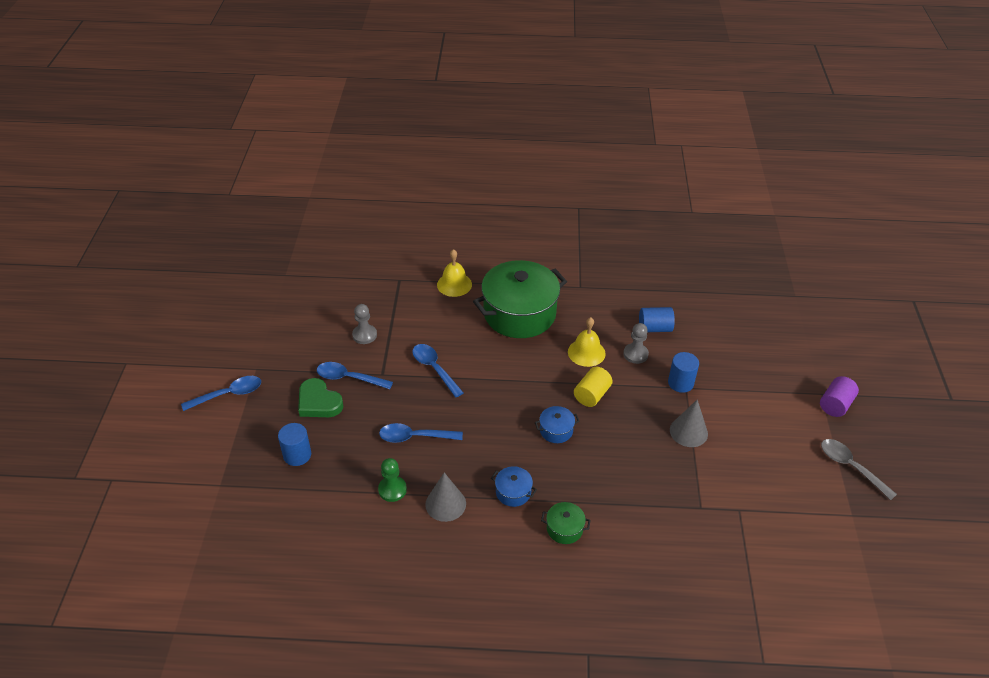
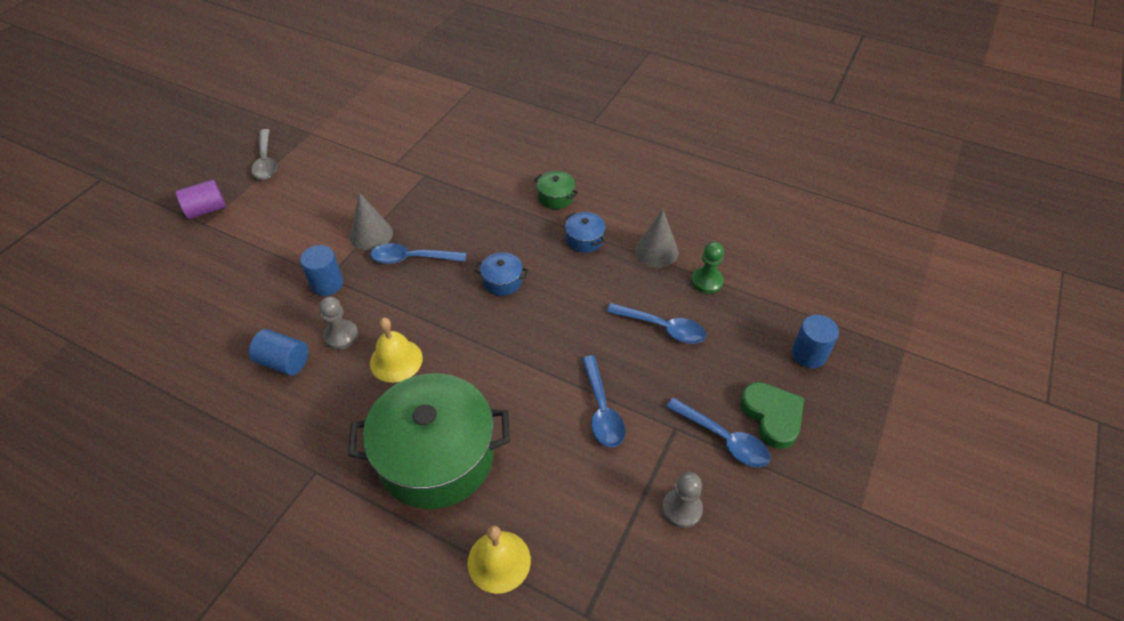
camera: 155 degrees left, 5 degrees up
(228, 394) = (902, 476): blue spoon -> blue spoon (412, 258)
(591, 395) = (434, 305): yellow cylinder -> none

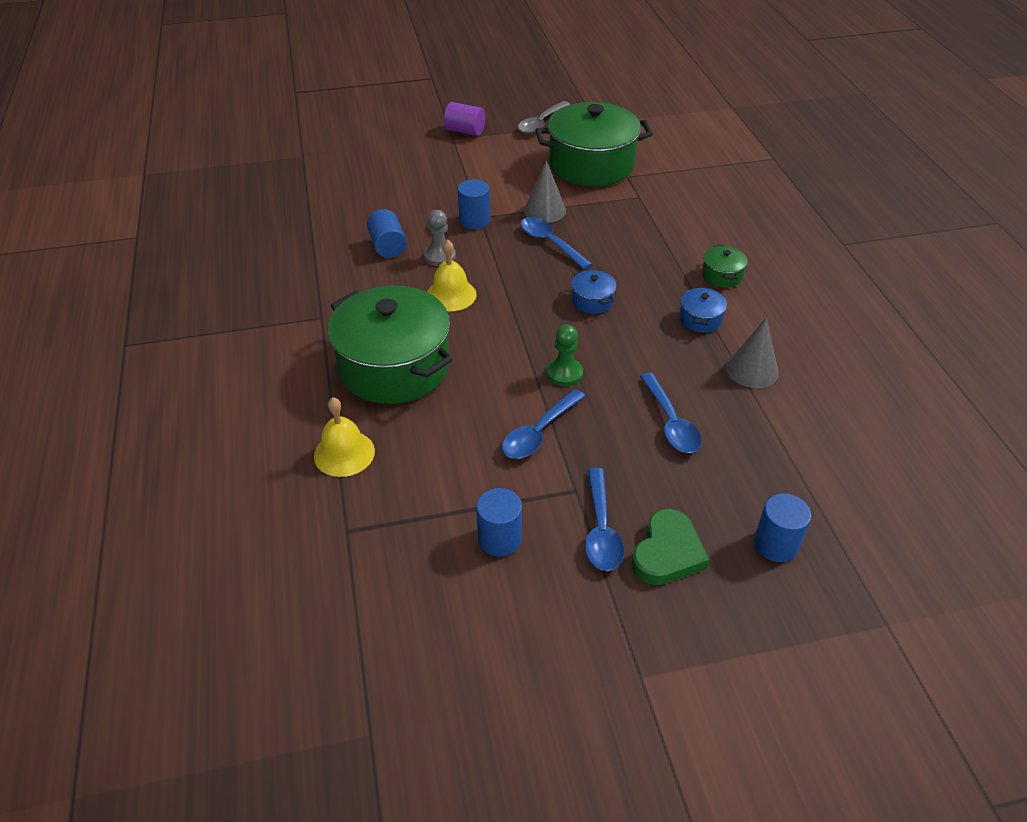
camera: 50 degrees right, 5 degrees down
(356, 172) = (591, 165): none -> green pot
(682, 509) = (499, 539): grey pawn -> blue cylinder
(707, 281) = (764, 422): green pawn -> green pawn (564, 373)

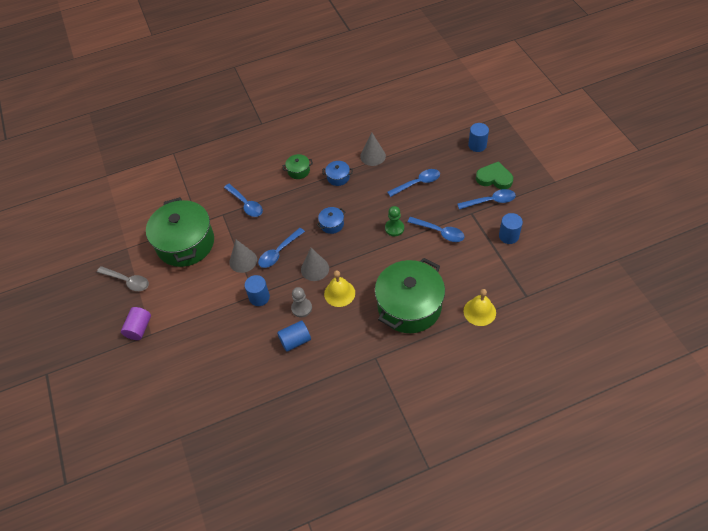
camera: 95 degrees left, 10 degrees up
(506, 275) = (315, 269): none -> grey cone
(655, 218) = (246, 204): none -> blue spoon

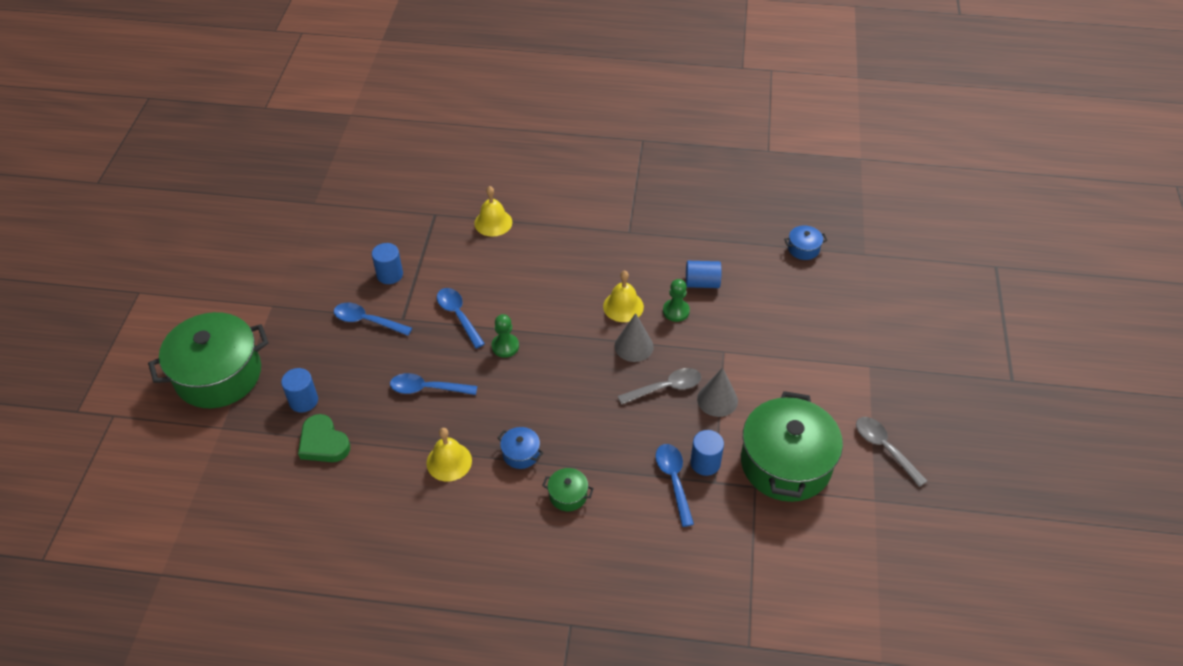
camera: 155 degrees left, 5 degrees down
(139, 328) = (882, 379): purple cylinder -> none
(259, 297) = (719, 346): blue cylinder -> blue cylinder (705, 463)
(279, 252) = (665, 388): blue spoon -> grey spoon
(301, 308) = (676, 311): grey pawn -> green pawn
(332, 224) = (576, 390): blue pot -> blue pot (803, 249)
(373, 156) = (449, 461): grey cone -> yellow bell
(409, 306) = (558, 259): green pot -> green pot (218, 375)
(494, 178) = (332, 345): green heart -> green heart (323, 443)

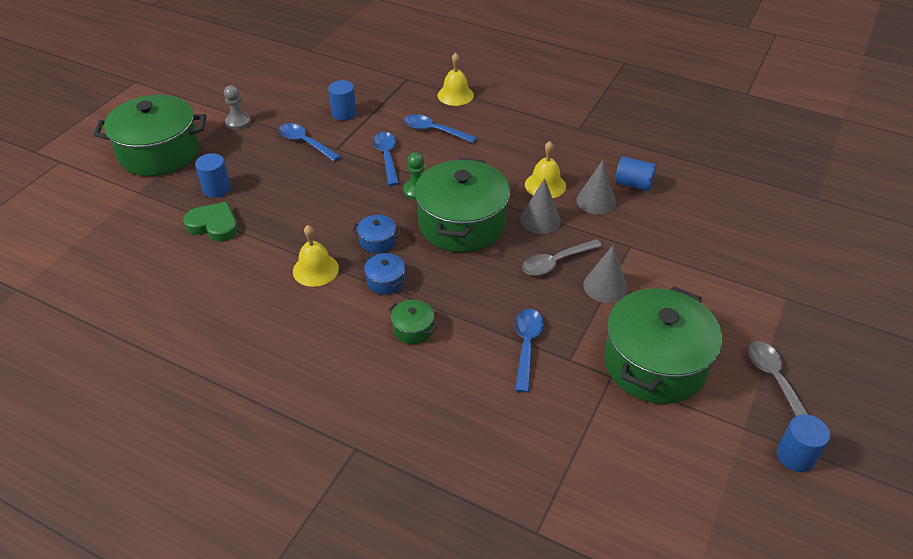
camera: 20 degrees right, 5 degrees down
(283, 314) = (238, 122): none -> grey pawn
(323, 443) = (214, 225): green heart -> green heart turned 135 degrees clockwise
(427, 389) = (328, 206): blue spoon -> blue spoon (434, 131)
(564, 371) = (462, 224): none -> green pot
(665, 388) = (556, 262): grey spoon -> grey spoon turned 150 degrees clockwise
(676, 311) = (596, 201): green pawn -> grey cone
(705, 463) = (567, 339): blue cylinder -> blue cylinder (795, 456)
(803, 249) = (752, 179): blue pot -> blue pot (378, 241)

